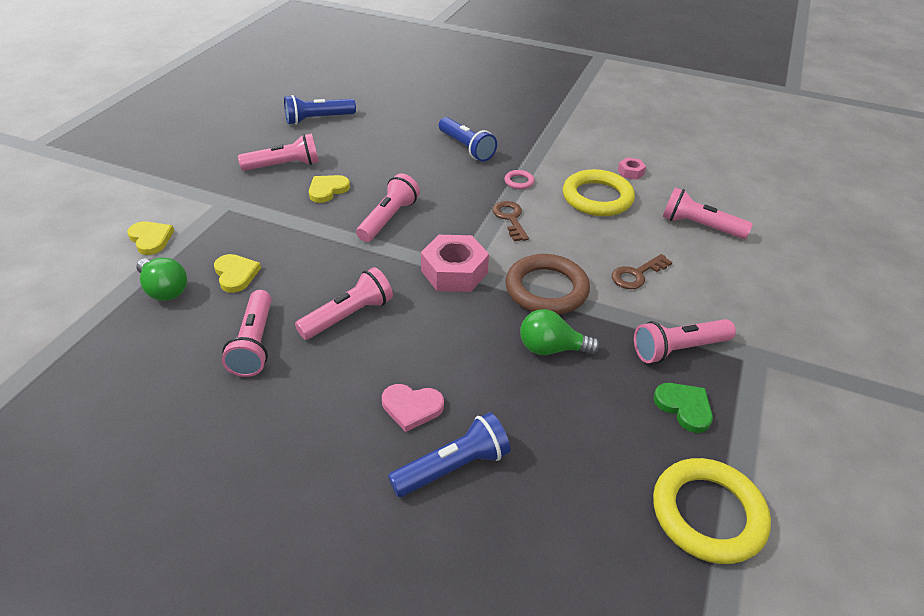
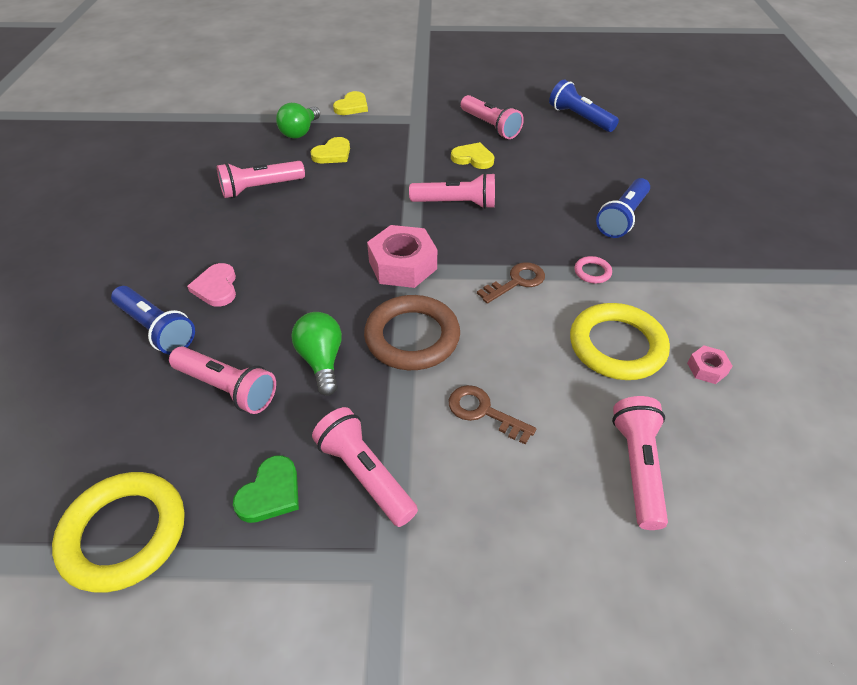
camera: 70 degrees right, 5 degrees up
(348, 316) = (311, 222): pink flashlight -> pink flashlight (227, 388)

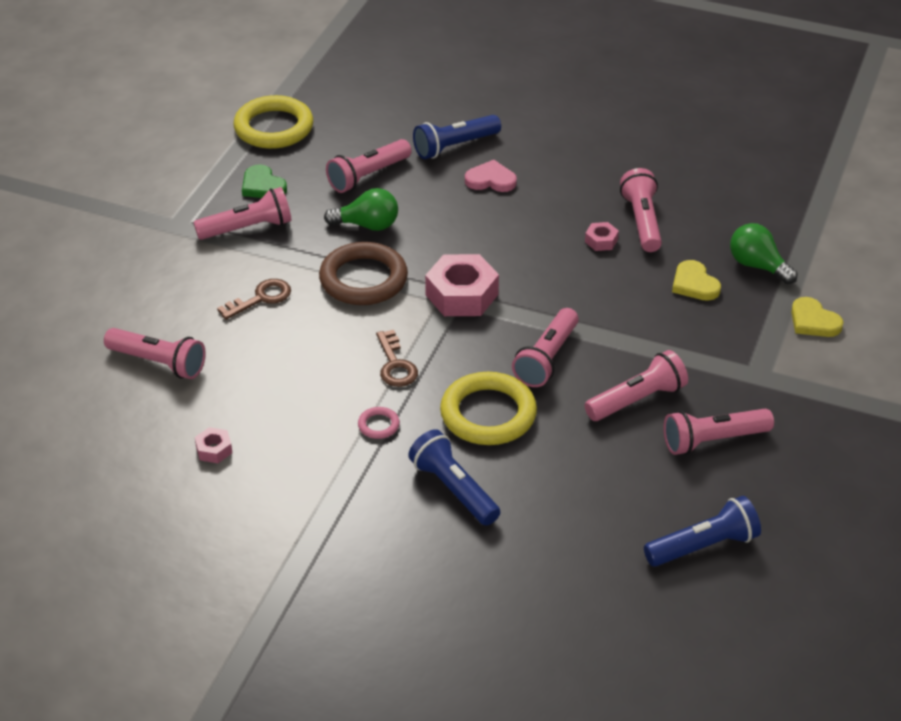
camera: 110 degrees right, 5 degrees down
(295, 204) = (601, 241): none -> pink nut
(473, 158) = (637, 400): yellow heart -> pink flashlight
(617, 346) = (276, 402): yellow ring -> yellow ring (488, 414)

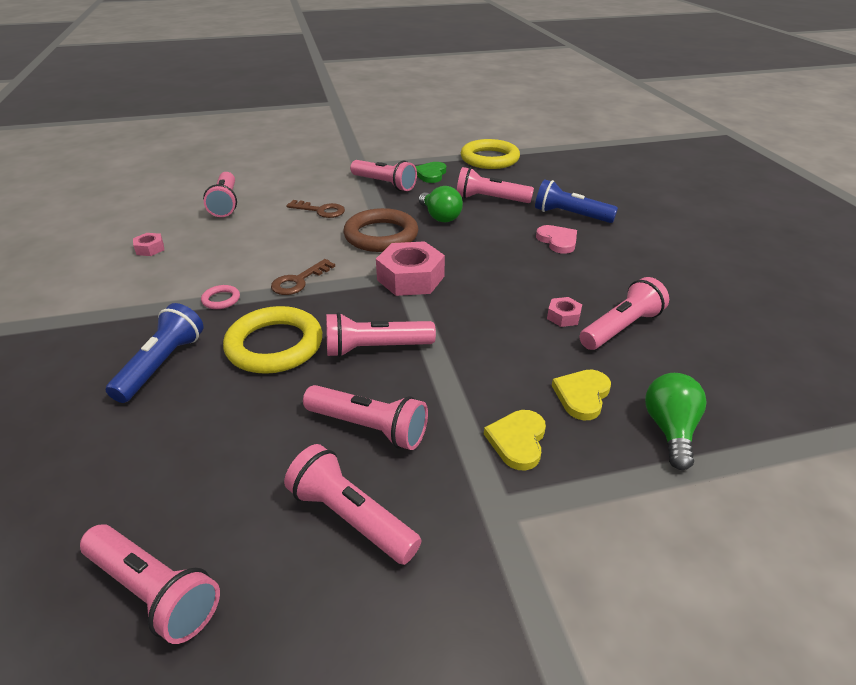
camera: 55 degrees right, 5 degrees down
(703, 546) = (154, 591): blue flashlight -> pink flashlight
(813, 321) = (645, 521): yellow heart -> yellow heart (517, 441)

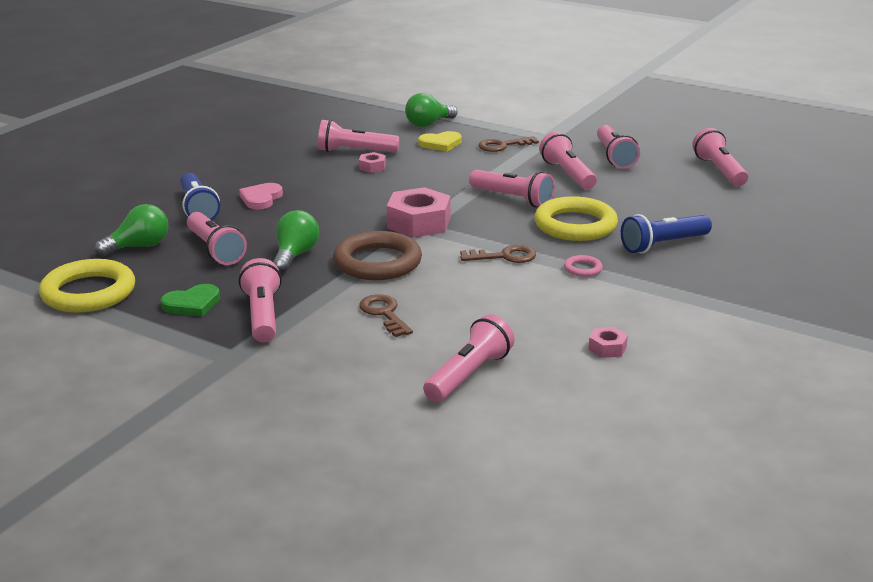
camera: 135 degrees left, 10 degrees down
(517, 441) = (503, 146): yellow heart -> brown key
(531, 183) = (139, 246): none -> green light bulb

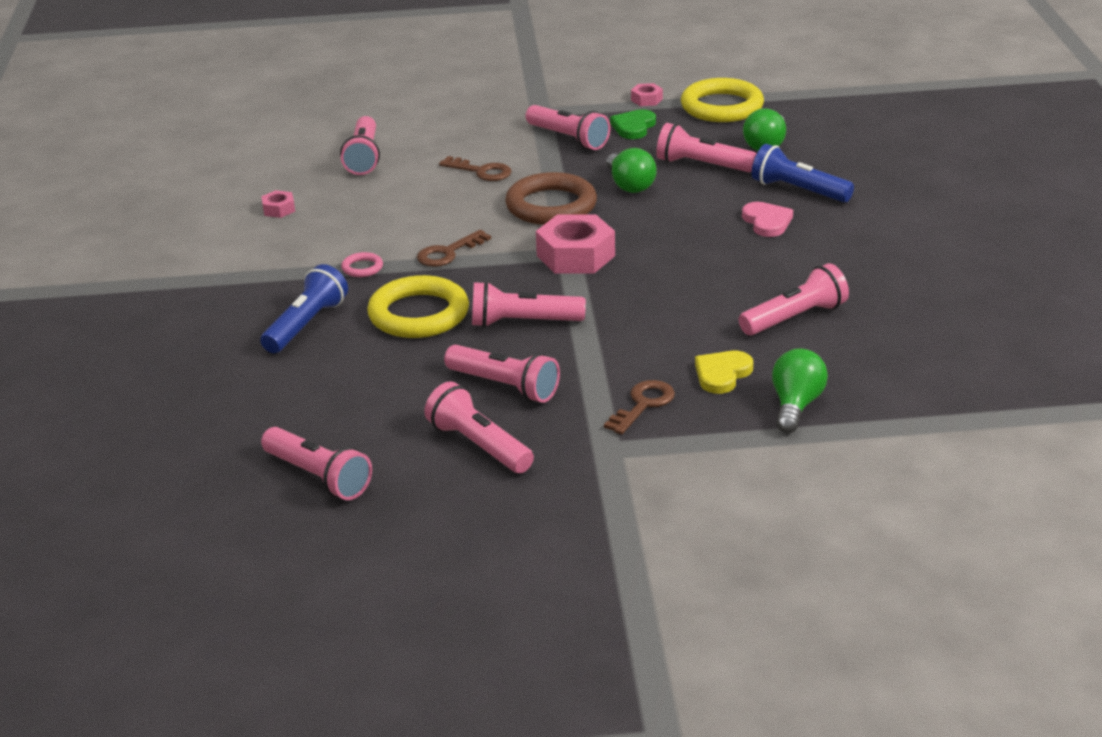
camera: 145 degrees right, 5 degrees up
(372, 167) = (736, 304): pink nut -> pink nut (646, 100)

